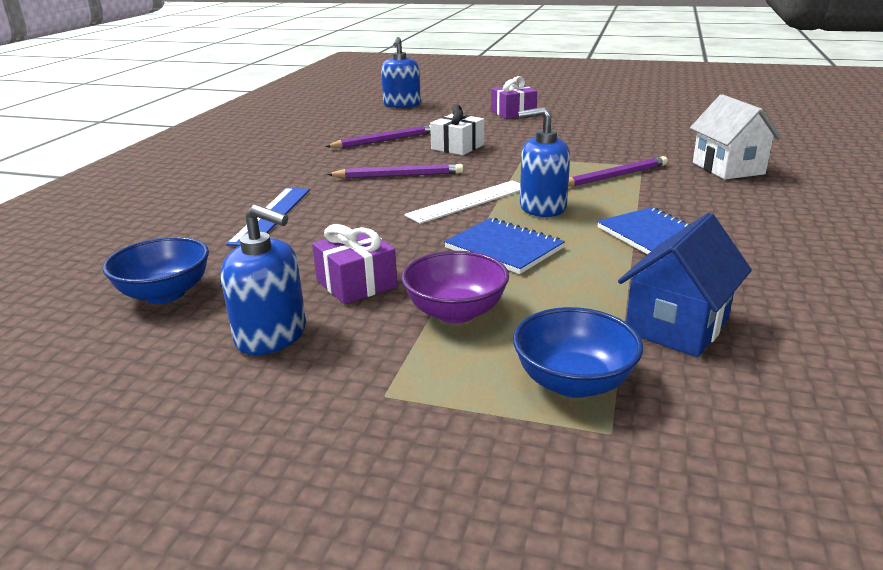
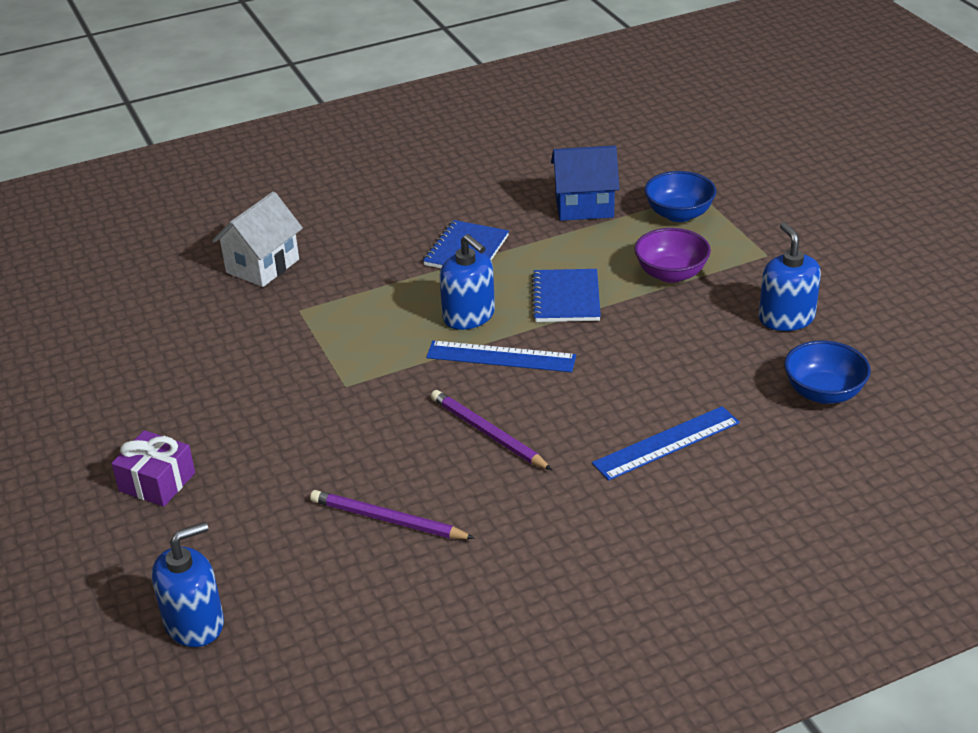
camera: 130 degrees left, 10 degrees up
(356, 283) = (695, 326): purple gift -> none
(457, 147) = (355, 447): white gift -> none
(469, 201) = (501, 356): white ruler -> blue ruler
(614, 176) = (348, 312): purple pencil -> none

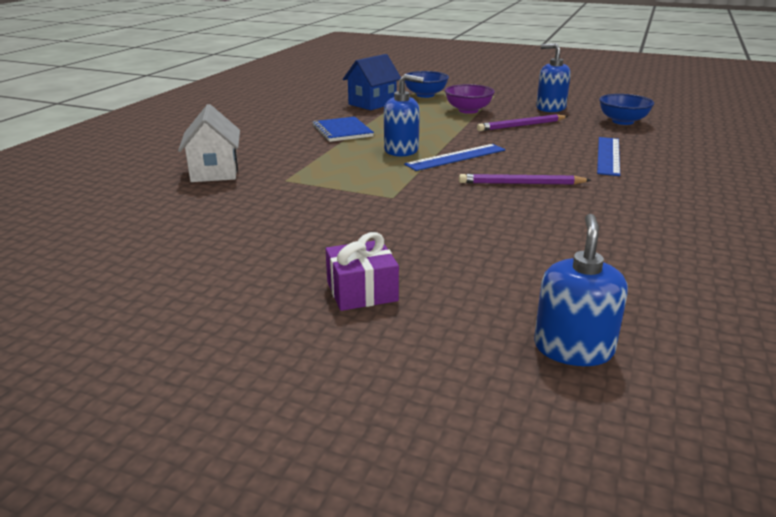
camera: 45 degrees left, 10 degrees down
(388, 520) = (559, 236): purple pencil -> purple pencil (521, 126)
(566, 298) = (438, 130): blue notebook -> none

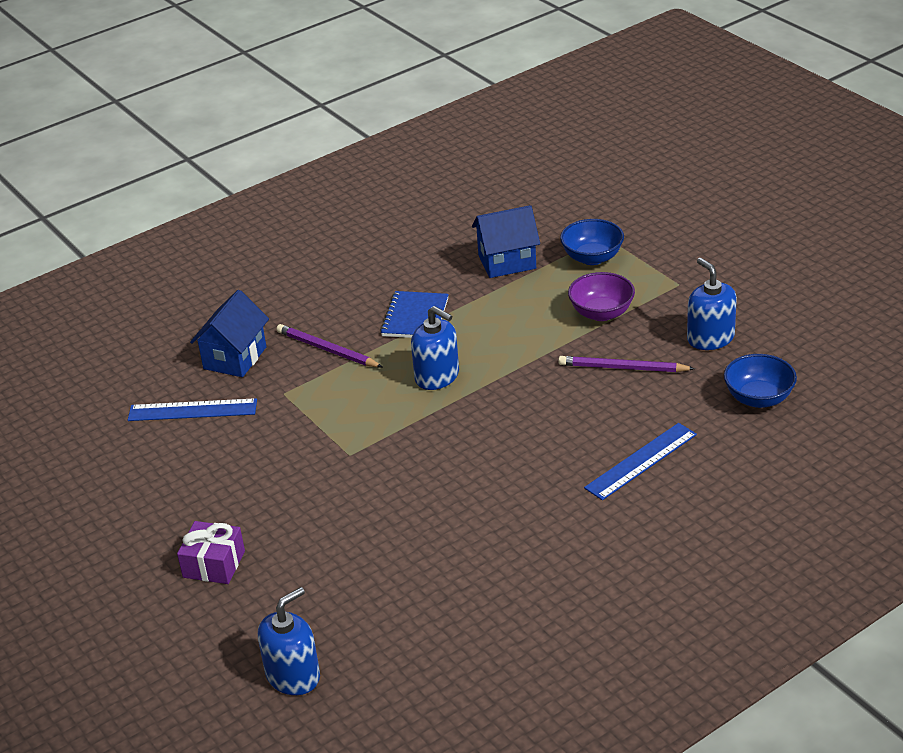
camera: 35 degrees right, 10 degrees up
(214, 172) = (235, 358): white house -> blue house
(456, 157) = (477, 408): blue ruler -> blue ruler (192, 410)
(521, 183) = (488, 477): purple pencil -> purple pencil (327, 350)

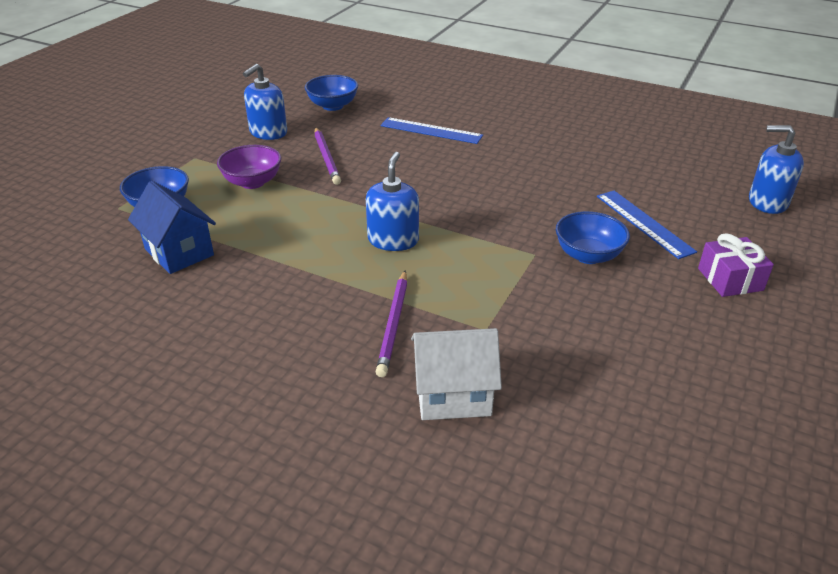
camera: 120 degrees left, 0 degrees up
(192, 410) = (565, 390): blue ruler -> blue ruler (644, 223)
(235, 358) = (453, 396): blue house -> white house
(320, 487) = (588, 255): none -> blue bowl
(415, 317) = (304, 282): blue notebook -> none

